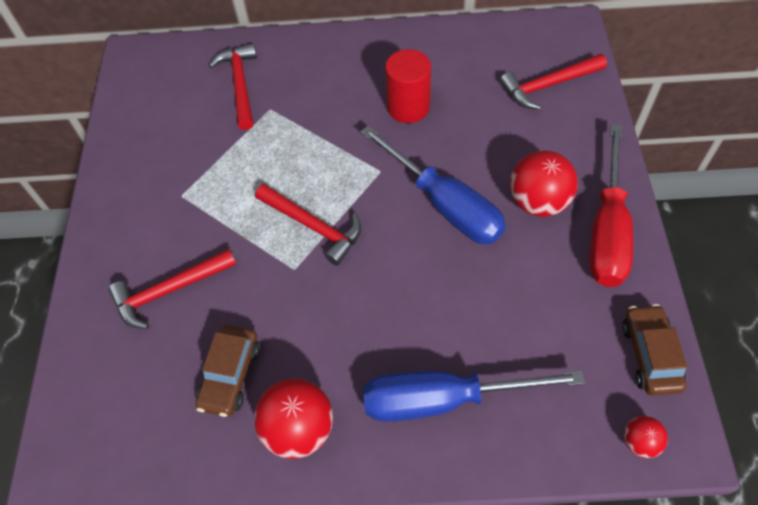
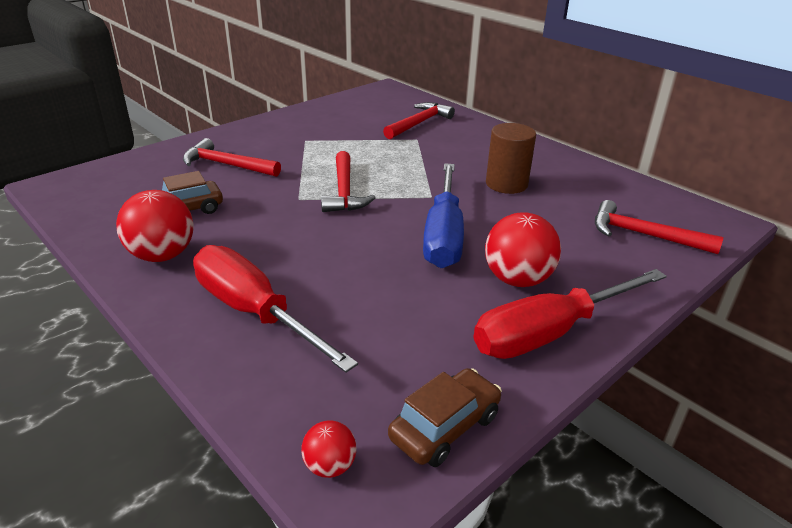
camera: 45 degrees right, 25 degrees down
(408, 107) = (506, 184): red cylinder -> brown cylinder
(444, 399) = (254, 312): blue screwdriver -> red screwdriver

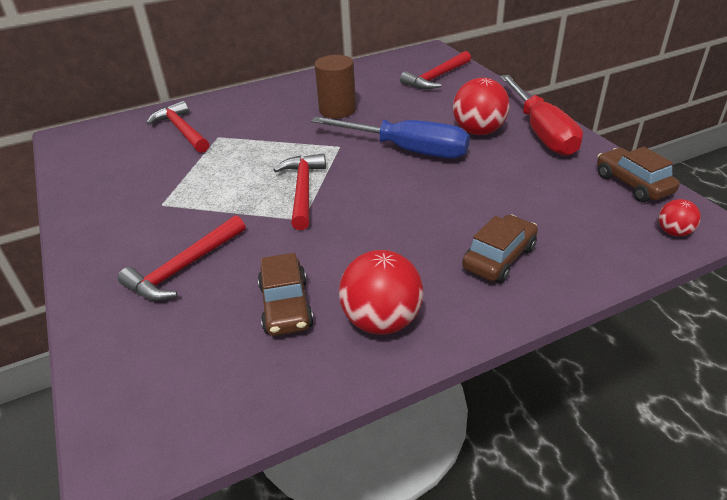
camera: 70 degrees left, 5 degrees up
(254, 312) = (499, 258): red screwdriver -> brown car
(344, 191) = (303, 190): red hammer -> red hammer turned 105 degrees counterclockwise

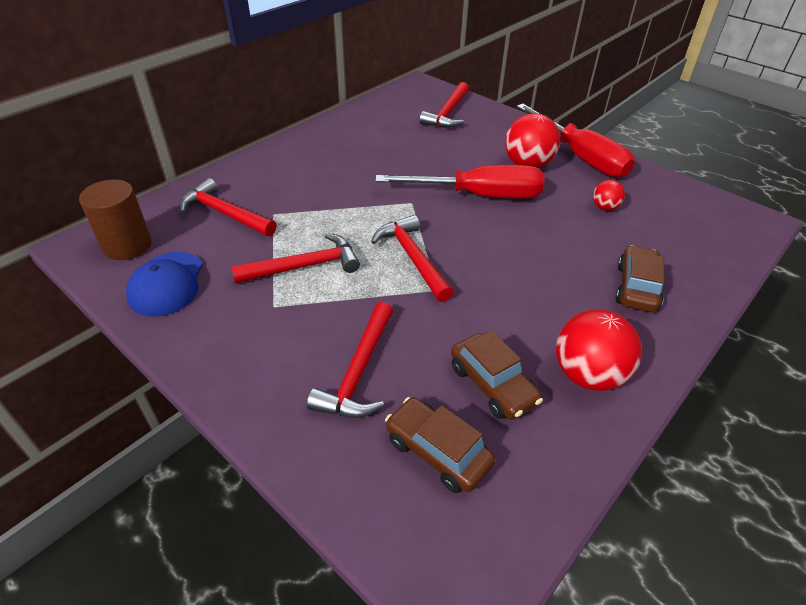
camera: 25 degrees left, 5 degrees up
(100, 173) = (167, 284): none -> blue cap
(209, 180) = (305, 266): none -> red hammer
(337, 110) = (378, 162): brown cylinder -> brown cylinder (127, 245)
(407, 150) = (479, 195): blue screwdriver -> red screwdriver
(632, 184) = (685, 195): brown car -> brown car (437, 452)
(673, 232) = (744, 233): red ball -> red ball (604, 207)

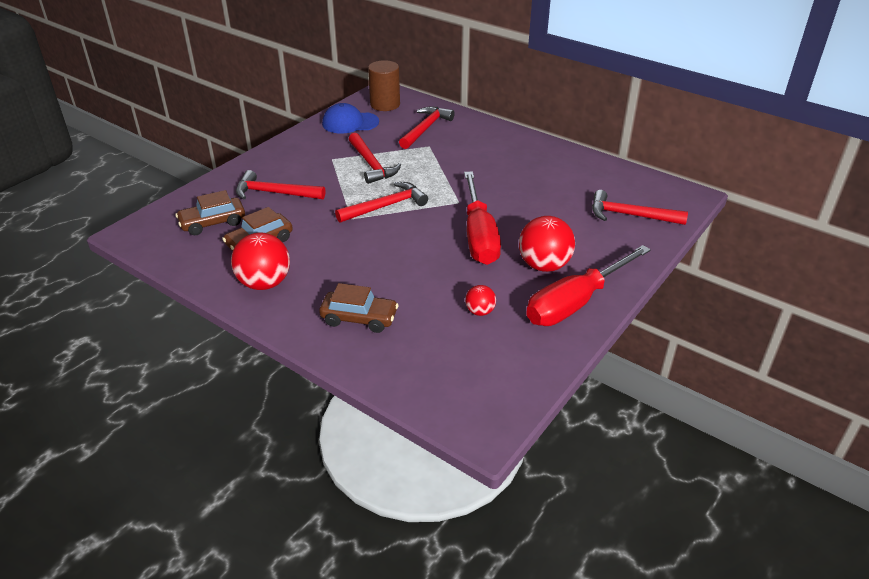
camera: 85 degrees right, 5 degrees down
(437, 452) = (213, 223): brown car -> brown car turned 150 degrees counterclockwise

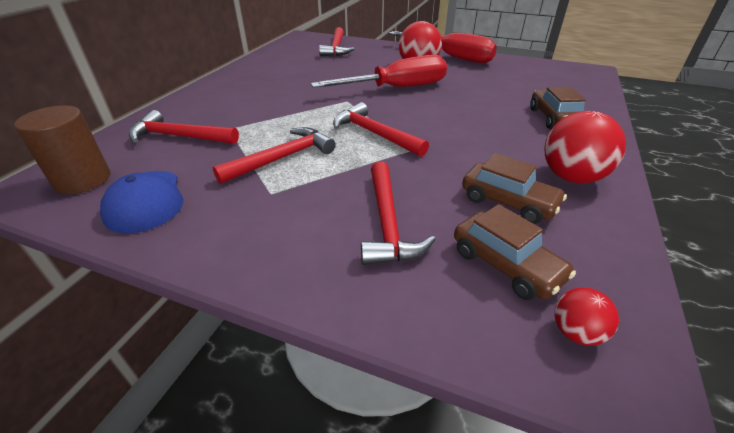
camera: 105 degrees left, 0 degrees up
(480, 311) = (491, 80): red ball -> red ball (575, 332)

